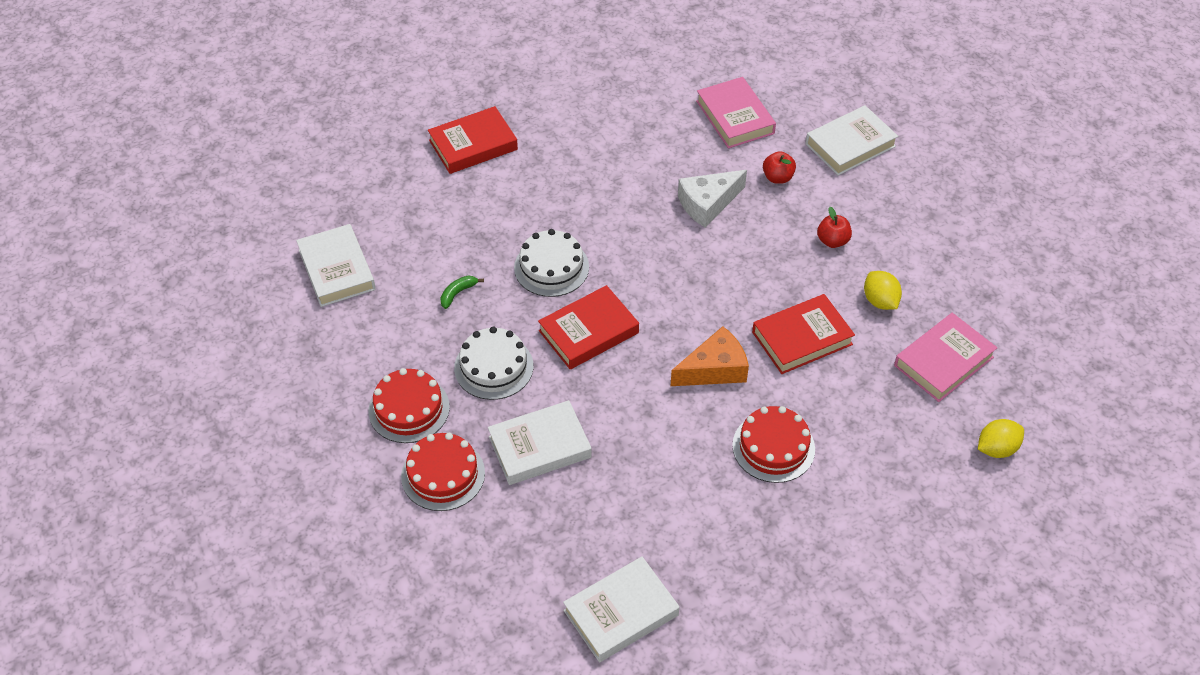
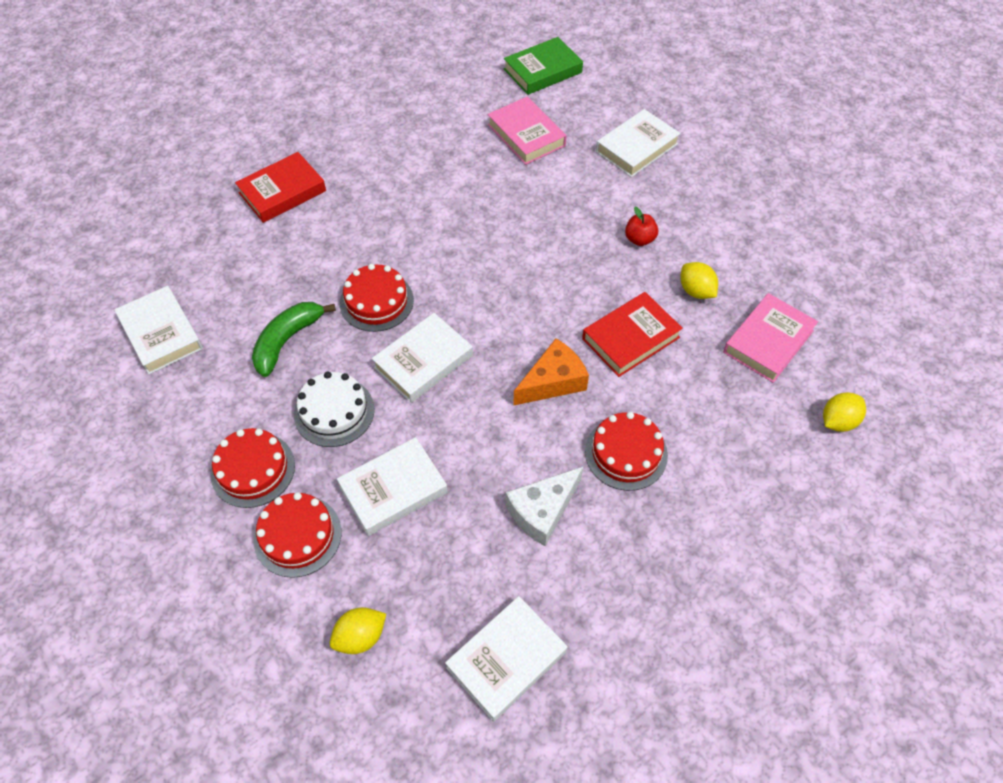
camera: 10 degrees left, 5 degrees up
(457, 293) = (287, 341): green banana -> green banana, size x2.00
(488, 571) = (360, 637): none -> yellow lemon
(551, 267) = (376, 301): white cake -> red cake
(588, 332) = (423, 361): red book -> white book
(707, 204) = (516, 219): white cheese -> white cheese (542, 511)
(766, 50) = (542, 71): none -> green book
(777, 177) = (576, 186): red apple -> none

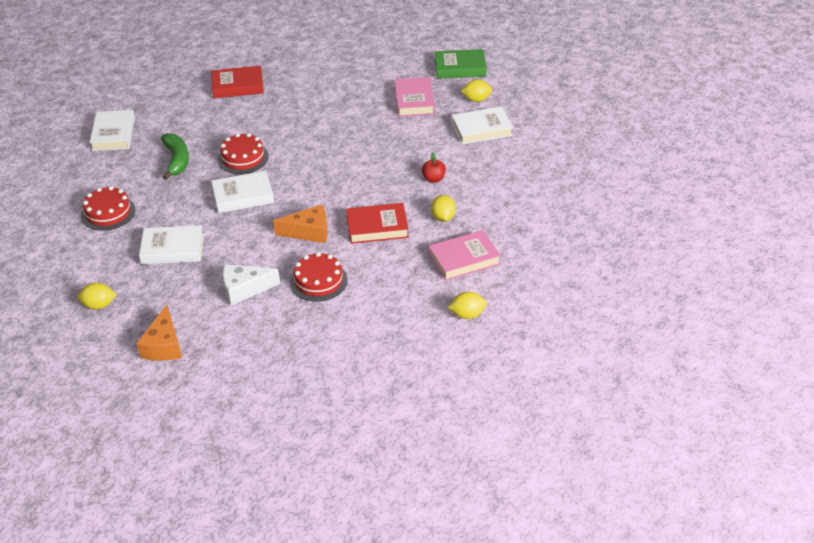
camera: 30 degrees right, 15 degrees down
(287, 341) = (177, 160): green banana -> green banana turned 105 degrees clockwise
(297, 535) = (105, 250): red cake -> none
(334, 411) = (173, 202): white cake -> none
(506, 660) = (163, 345): white book -> orange cheese
(597, 108) = (476, 99): none -> yellow lemon

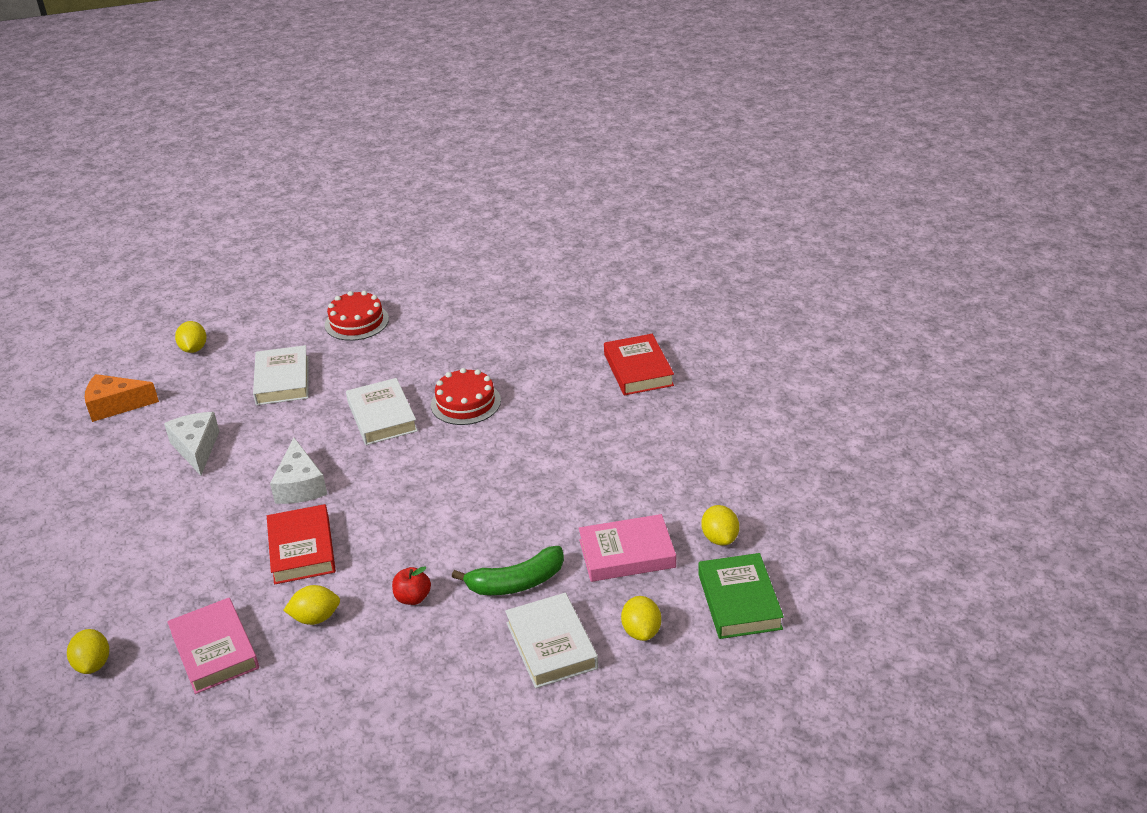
camera: 85 degrees right, 5 degrees down
(113, 134) = (514, 294): white book -> none
(177, 160) = (460, 350): green banana -> green banana (516, 582)
(309, 232) = (300, 485): orange cheese -> white cheese
(318, 281) = (198, 508): red cake -> none
(410, 69) = (719, 538): none -> yellow lemon

